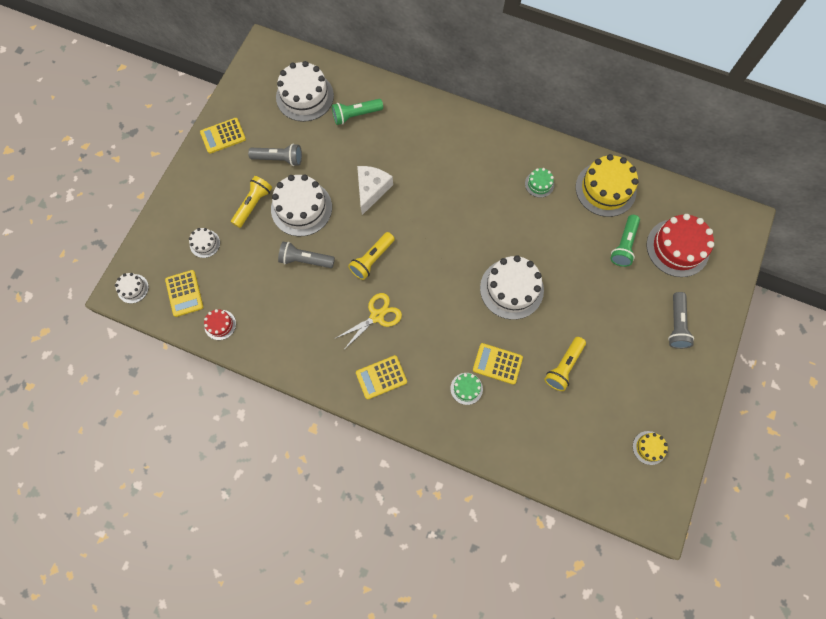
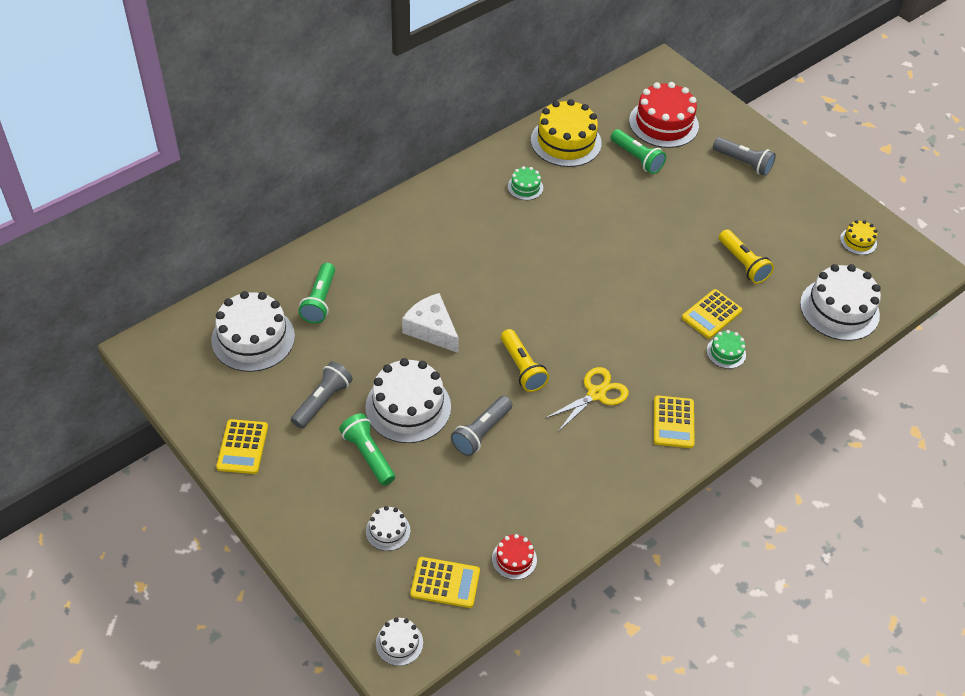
camera: 65 degrees left, 20 degrees down
(253, 205) = (368, 455): yellow flashlight -> green flashlight
(377, 316) = (596, 394): yellow scissors -> yellow scissors turned 60 degrees clockwise
(511, 289) = (633, 264): white cake -> white cake (839, 309)

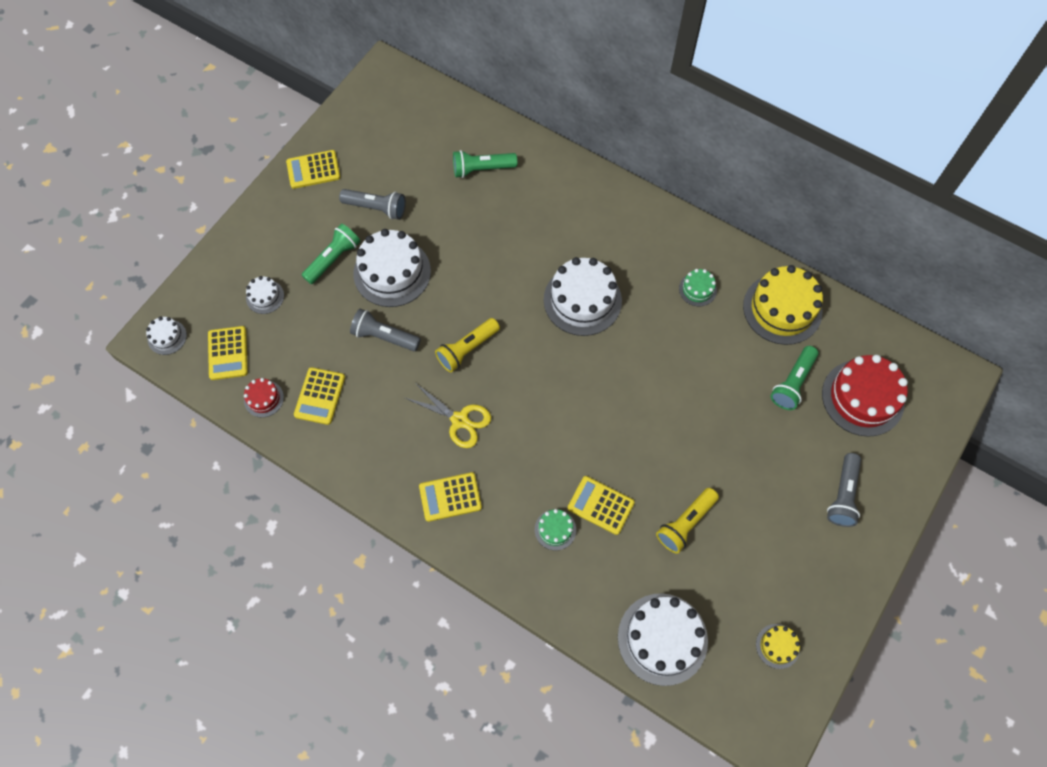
camera: 75 degrees right, 15 degrees up
(253, 338) = (423, 137): white cake -> white cake (582, 300)
(431, 329) = (483, 263): white cheese -> none
(529, 506) = (320, 396): none -> yellow calculator

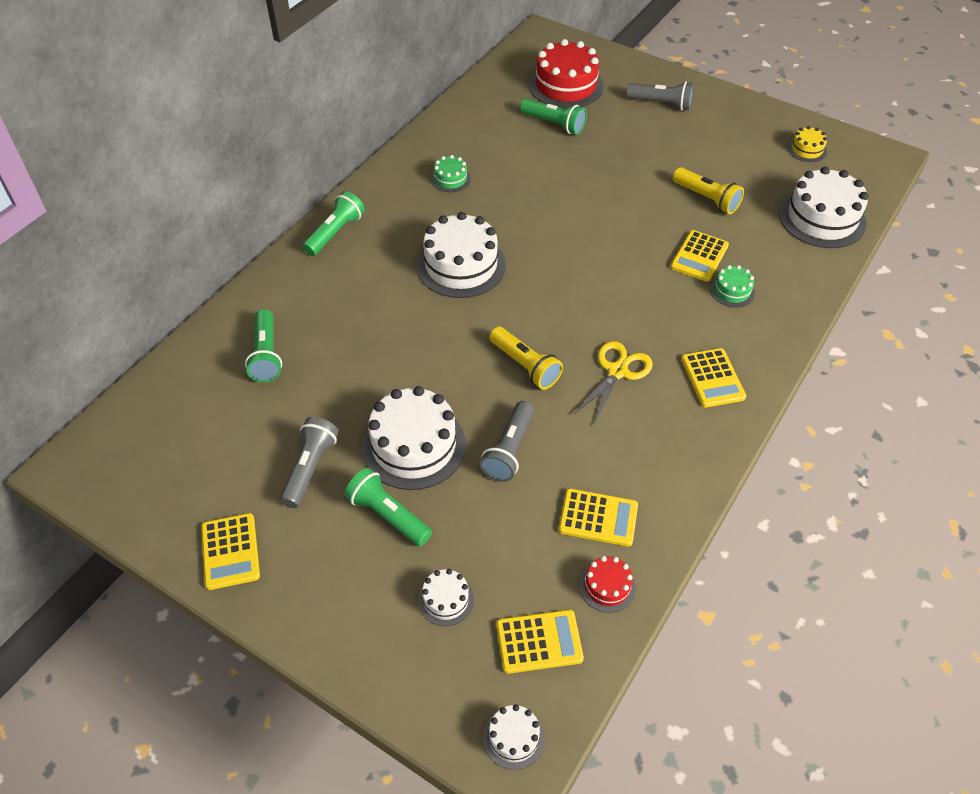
camera: 90 degrees left, 15 degrees down
(619, 202) = (335, 233): none -> green flashlight
(782, 309) = (474, 125): yellow cake -> none

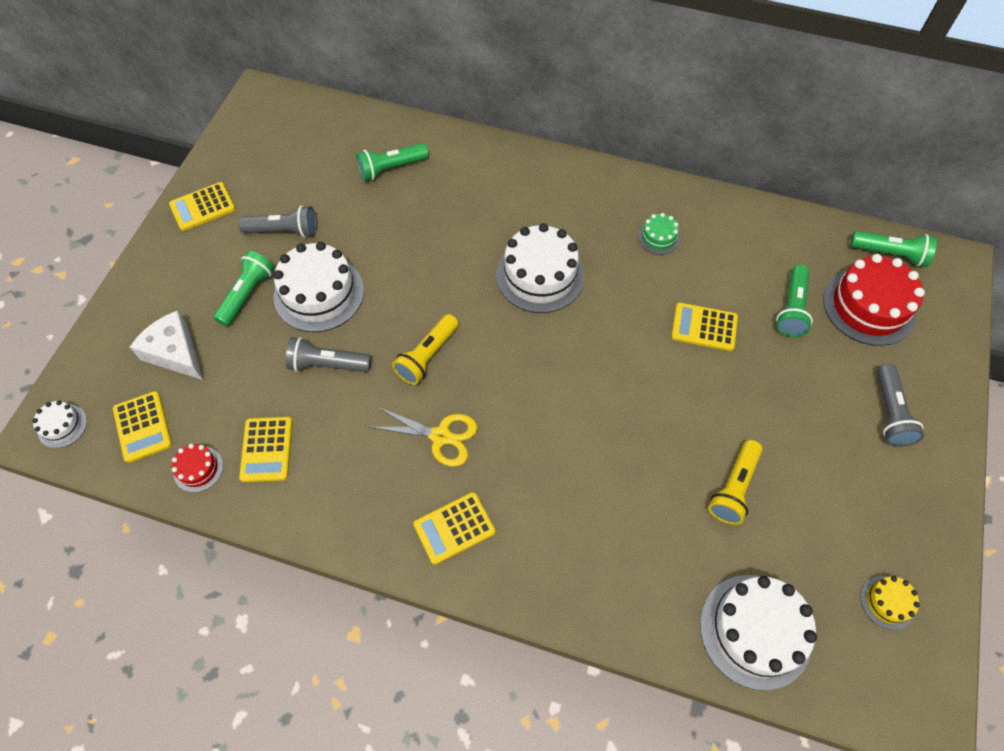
camera: 75 degrees right, 10 degrees up
(335, 233) = (547, 170): green flashlight -> green flashlight (890, 254)
(446, 599) = (175, 353): white cake -> white cheese
(699, 256) = (632, 492): yellow calculator -> yellow calculator (704, 327)
(732, 291) = (589, 534): green cake -> none

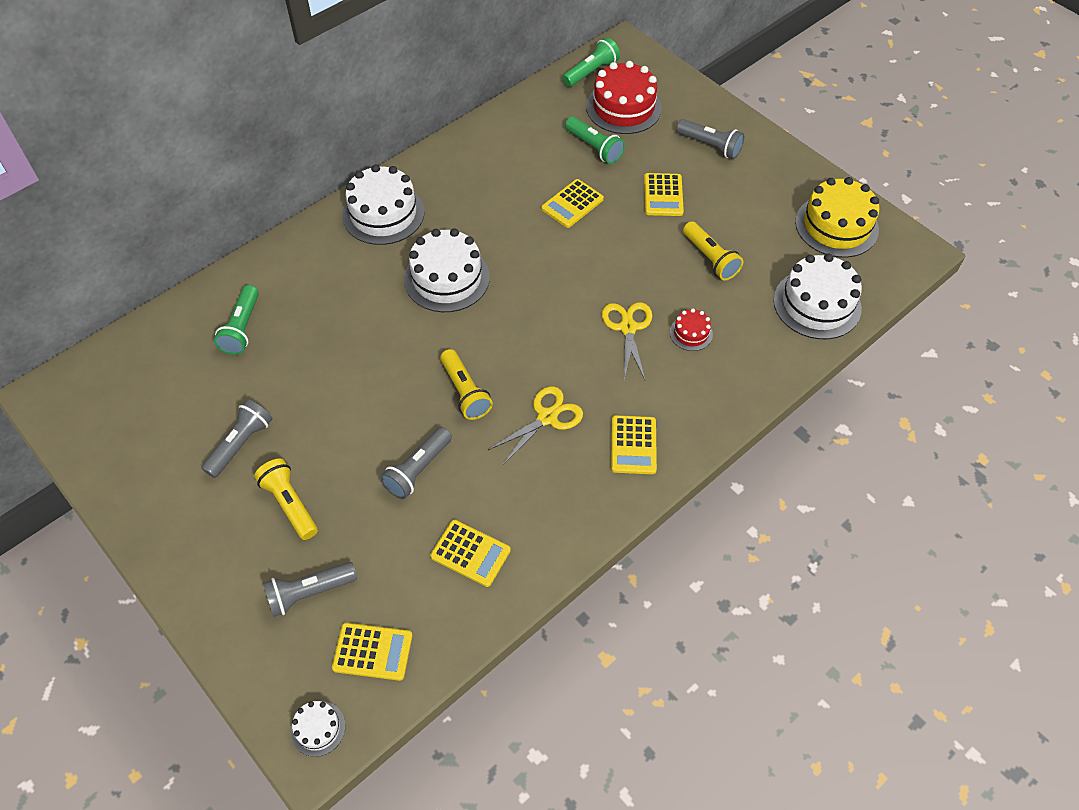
camera: 60 degrees left, 5 degrees down
(175, 353) = (309, 593): white cheese -> grey flashlight
(198, 469) = (452, 618): red cake -> red cake (691, 333)
(202, 207) = (148, 503): yellow calculator -> yellow calculator (663, 195)
(247, 294) = (289, 504): green flashlight -> yellow flashlight
(319, 293) = (336, 445): white cake -> white cake (383, 213)
(589, 453) = (628, 327): none -> yellow scissors
(658, 237) = (472, 187): green cake -> none
(887, 602) = (836, 226): yellow cake -> yellow cake, size x2.06

